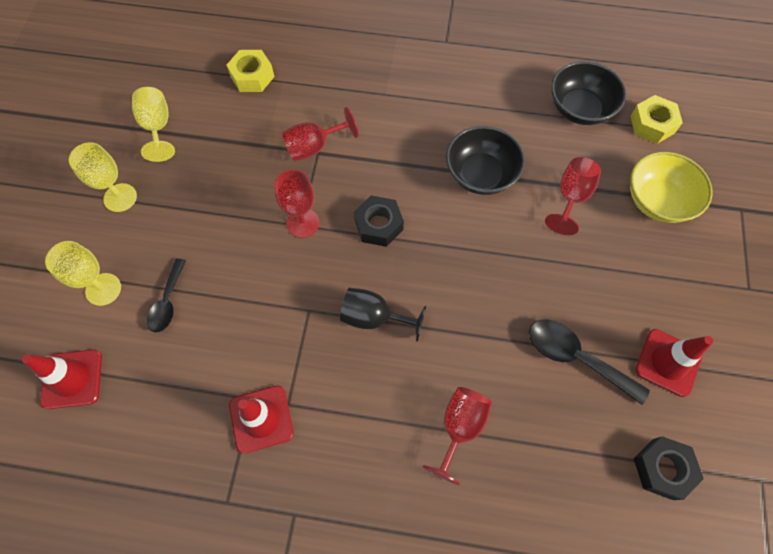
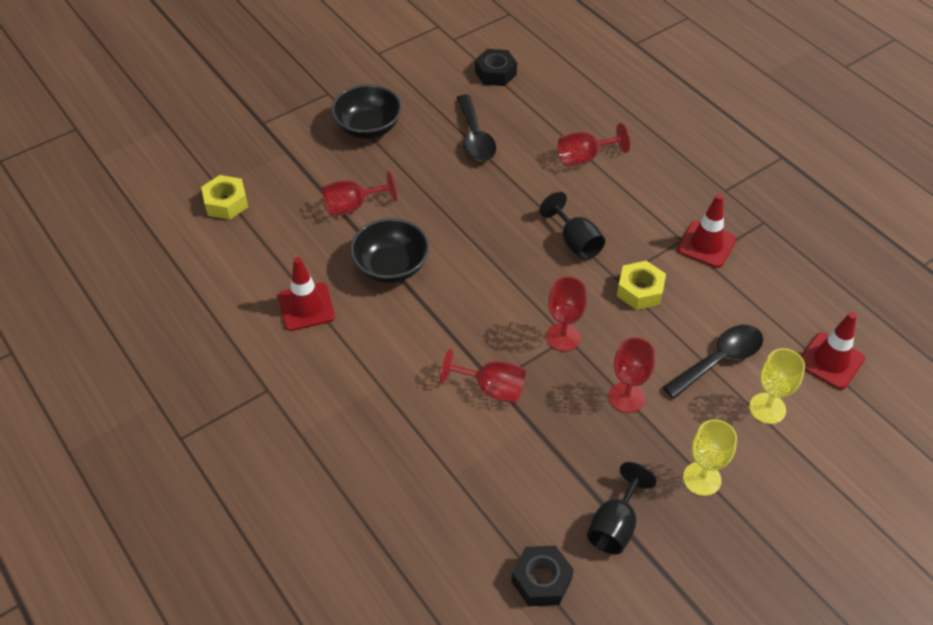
camera: 135 degrees left, 15 degrees down
(157, 127) = (615, 525): yellow goblet -> black goblet
(168, 302) = (719, 360): black spoon -> black spoon, size x1.52
(216, 214) = (626, 397): none -> red goblet
(252, 76) = (476, 506): yellow nut -> yellow nut (640, 291)
(378, 225) = (507, 292): black nut -> black nut (541, 580)
(579, 109) = (254, 251): black bowl -> black bowl (368, 128)
(657, 201) = (302, 164): yellow bowl -> none
(668, 362) = (427, 101): red traffic cone -> red traffic cone (306, 307)

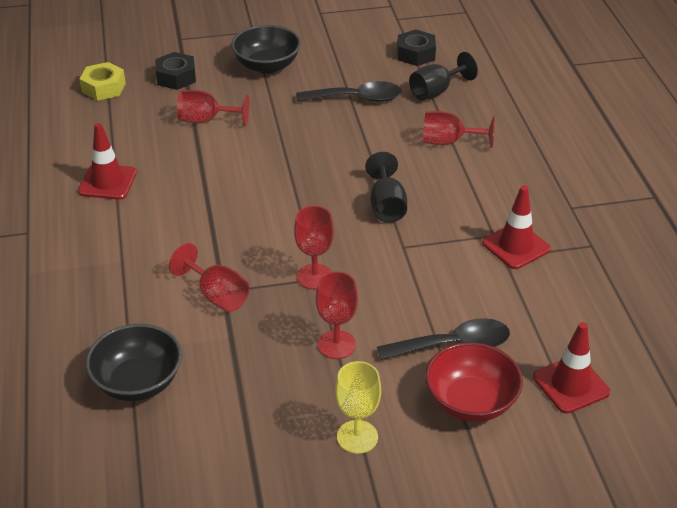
camera: 25 degrees right, 10 degrees down
(391, 267) = (203, 174): black bowl -> black bowl (138, 382)
(475, 138) = (357, 98): black spoon -> black spoon turned 105 degrees counterclockwise
(541, 580) = (141, 461): black nut -> black nut (176, 77)
(615, 525) = (243, 443): black goblet -> black goblet (436, 91)
(640, 291) = (418, 263): yellow nut -> none
(767, 408) = (471, 402): yellow goblet -> red bowl

